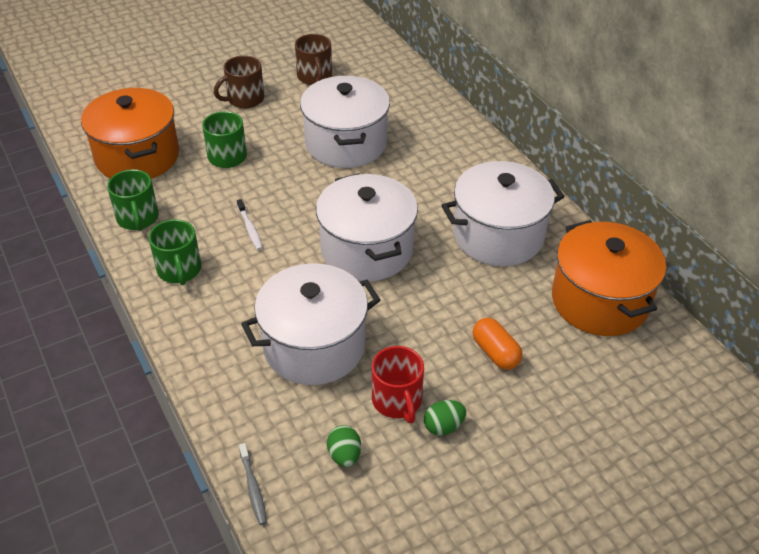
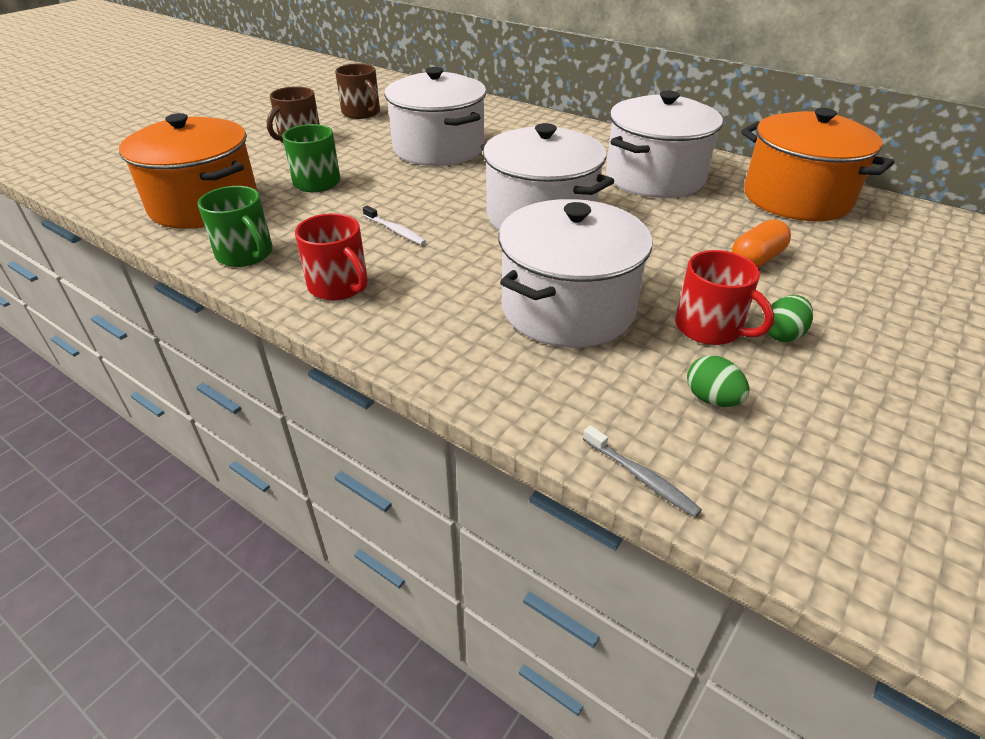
camera: 25 degrees left, 5 degrees down
(179, 270) = (339, 286): green mug -> red mug
(495, 353) = (756, 259): orange capsule -> orange capsule turned 75 degrees counterclockwise

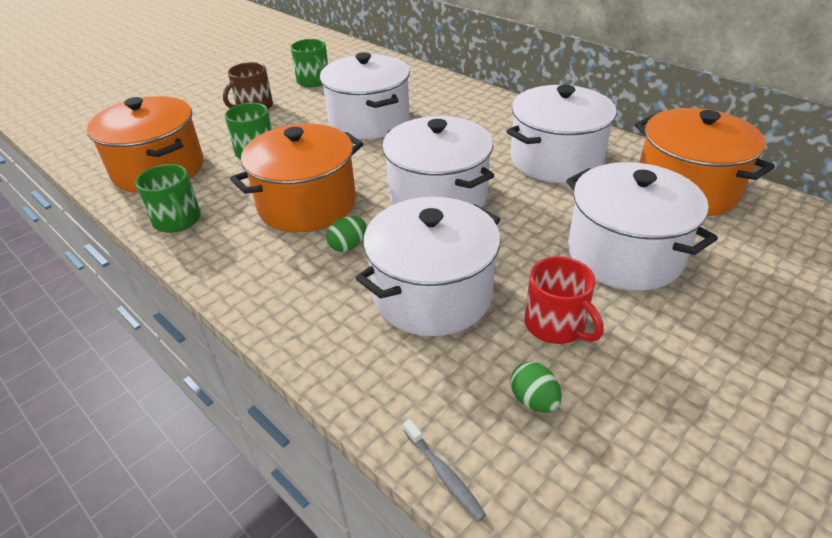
camera: 10 degrees right, 0 degrees up
(339, 286) = (244, 257): red mug -> none
(362, 113) = (314, 81): brown mug -> green mug
(395, 231) = (307, 204): white toothbrush -> orange pot
(756, 259) = (624, 254): orange capsule -> white pot
(782, 334) = (623, 338): green egg -> green egg (348, 246)

